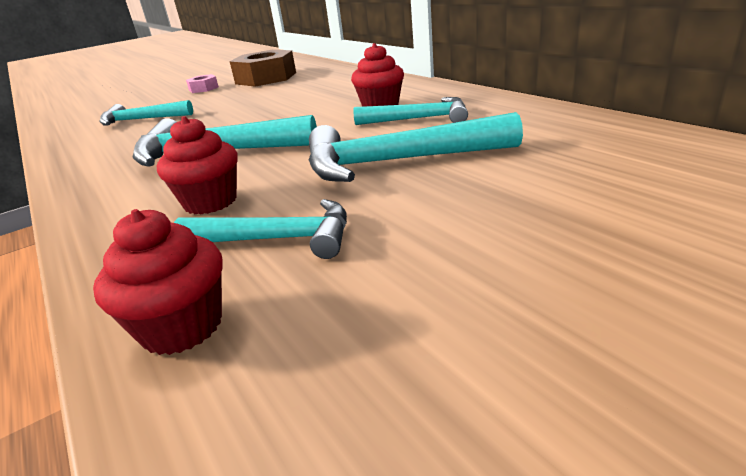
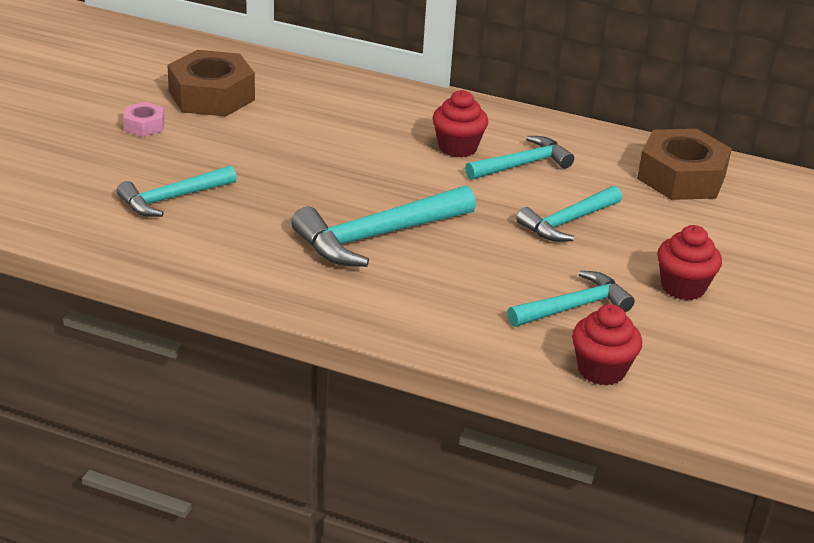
camera: 40 degrees left, 5 degrees up
(210, 202) = (471, 289): red cupcake -> red cupcake (683, 287)
(398, 162) = (568, 222): turquoise hammer -> turquoise hammer, size x0.65
(587, 139) = (681, 177): none -> brown nut

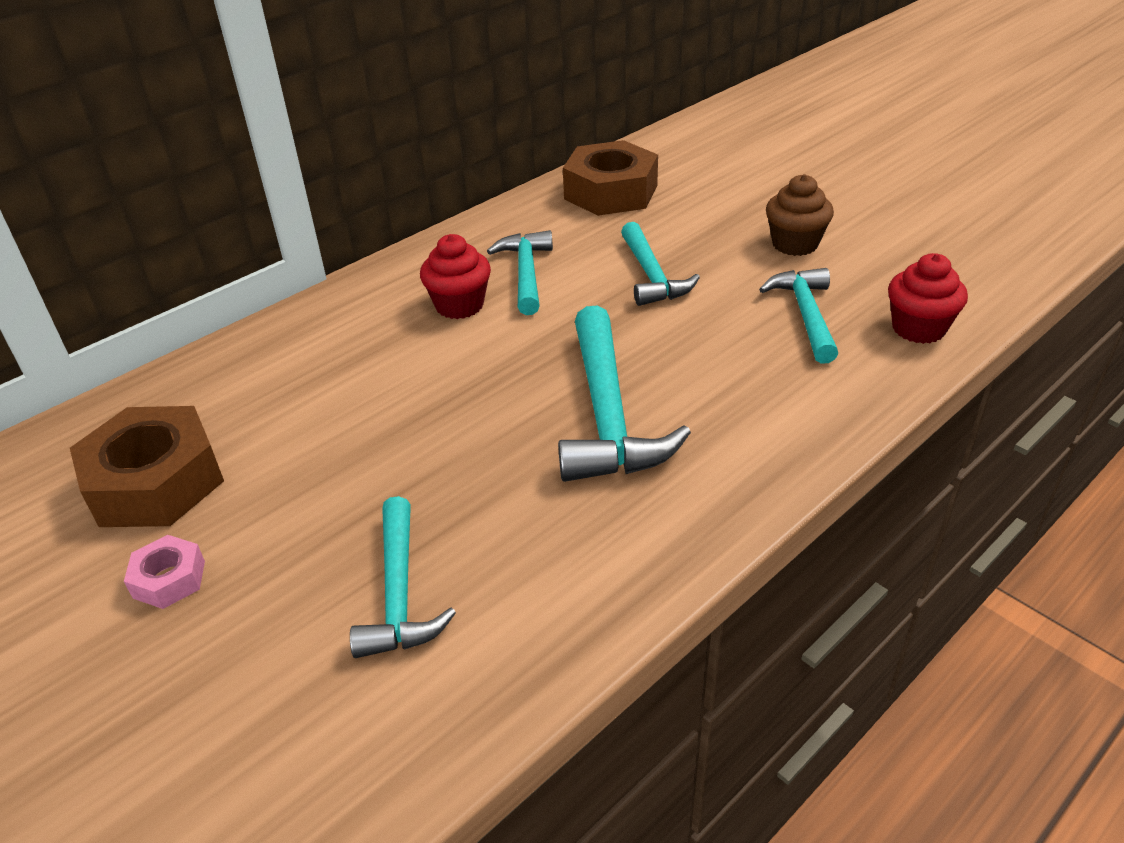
camera: 60 degrees left, 5 degrees up
(683, 287) = (794, 244): red cupcake -> brown cupcake

